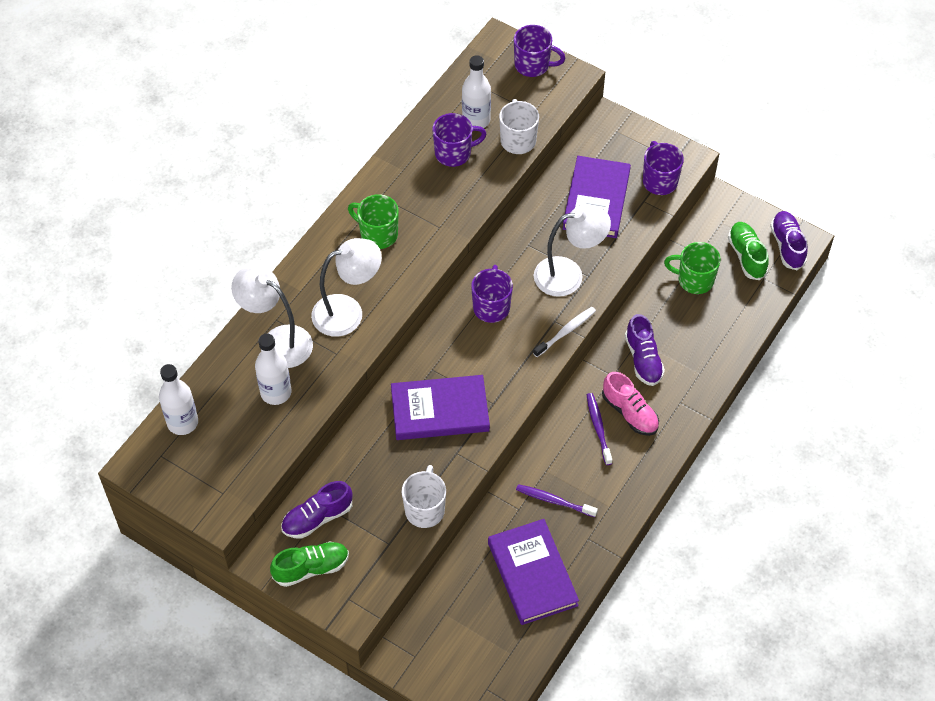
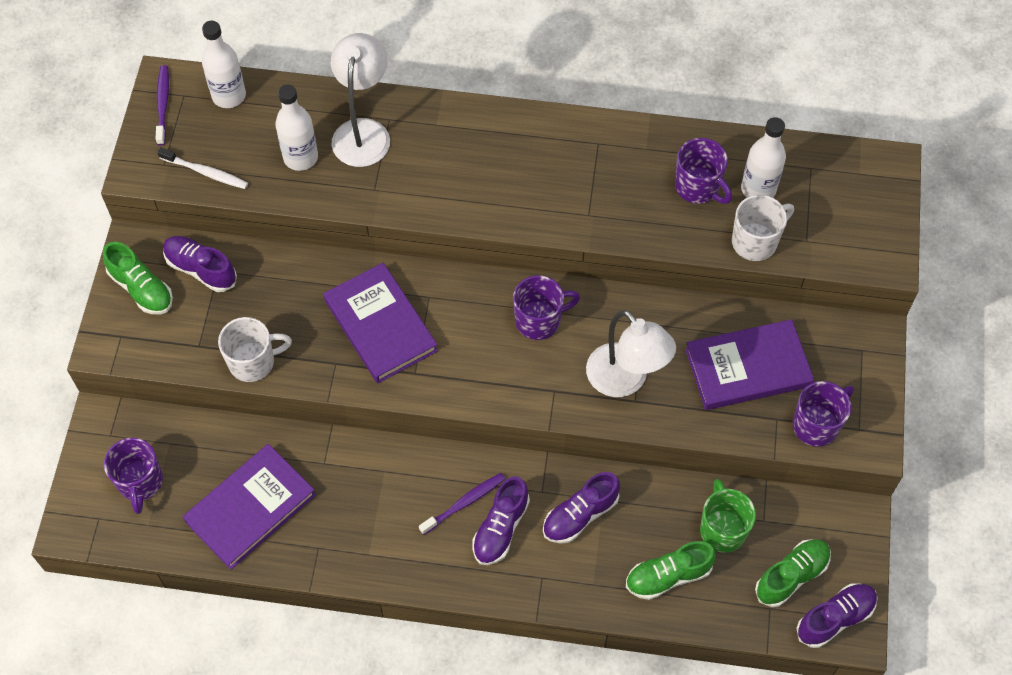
camera: 65 degrees right, 5 degrees up
(348, 312) = (431, 177): white lamp -> none
(378, 234) = (546, 162): green mug -> none
(533, 65) = (875, 213): purple mug -> purple mug (140, 482)
(554, 501) = (350, 494): purple toothbrush -> purple toothbrush (163, 104)
(566, 332) = (545, 408): white toothbrush -> white toothbrush (206, 172)
(630, 413) = (500, 528): pink shoe -> purple shoe
(714, 326) = (668, 576): none -> green shoe

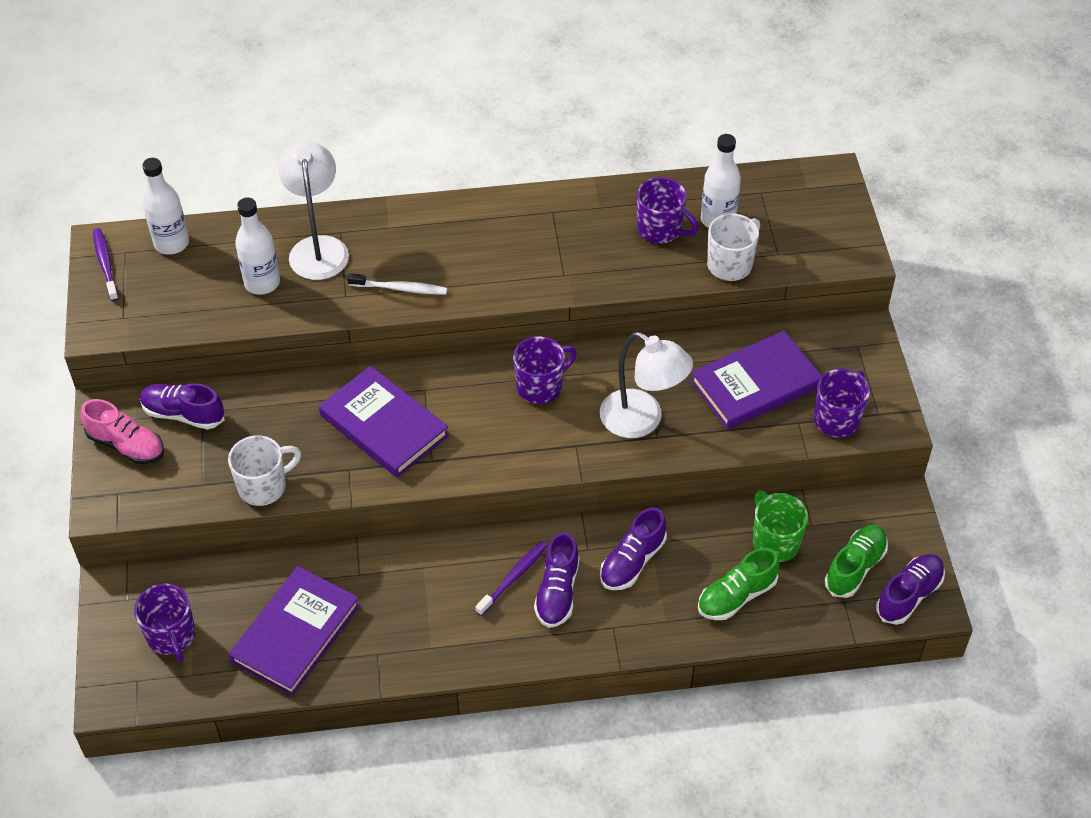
camera: 15 degrees left, 10 degrees down
(141, 289) = (126, 445): green shoe -> pink shoe
(206, 172) = (169, 316): white toothbrush -> white toothbrush (400, 288)

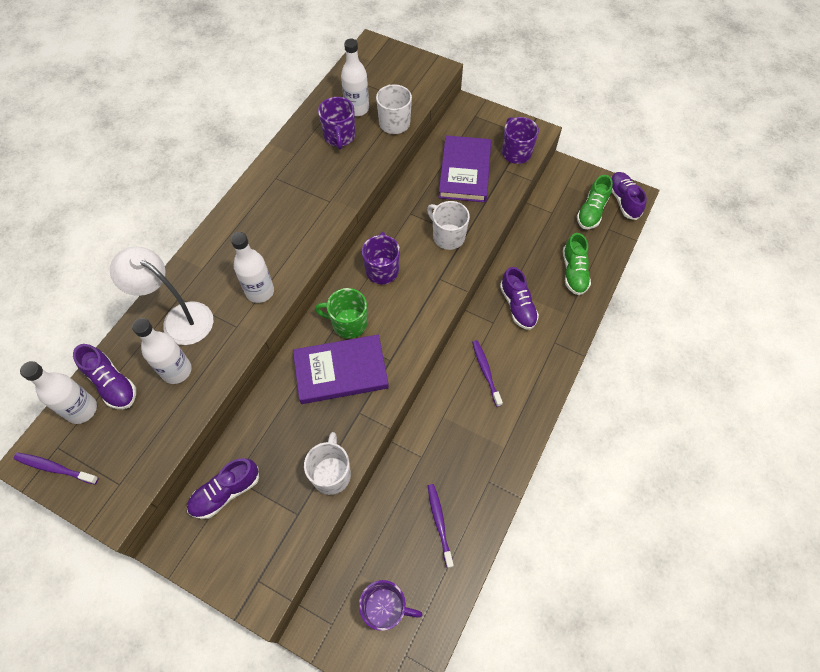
camera: 55 degrees left, 10 degrees up
(126, 445) = (219, 549): pink shoe -> none
(295, 633) = (439, 523): purple book -> purple toothbrush
(400, 288) = (260, 291): white toothbrush -> white bottle
(557, 592) = (512, 355): purple shoe -> purple shoe (112, 384)
(642, 421) = (448, 236): white lamp -> white mug
(660, 230) = (339, 137): purple mug -> purple mug turned 105 degrees clockwise
(775, 542) = (551, 234): green mug -> green mug (348, 323)
(855, 568) = (591, 211): green shoe -> green shoe turned 135 degrees counterclockwise

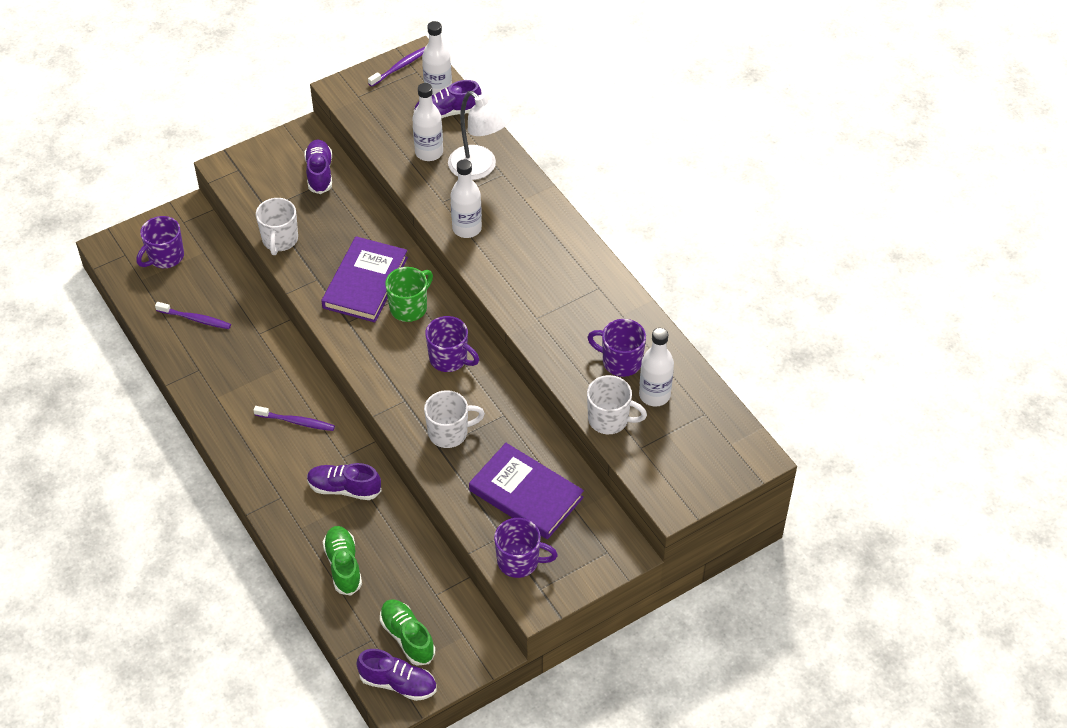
camera: 120 degrees right, 10 degrees down
(179, 318) = (479, 168): white lamp -> white lamp turned 75 degrees clockwise
(331, 474) = (280, 240): white mug -> white mug turned 60 degrees clockwise
(574, 272) = (343, 565): green shoe -> green shoe turned 45 degrees clockwise

